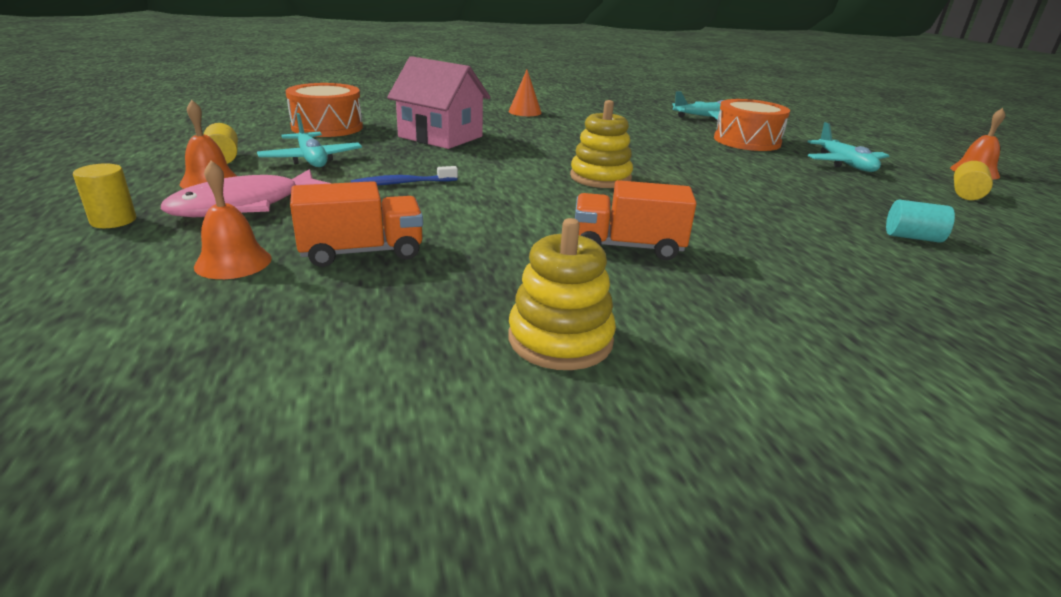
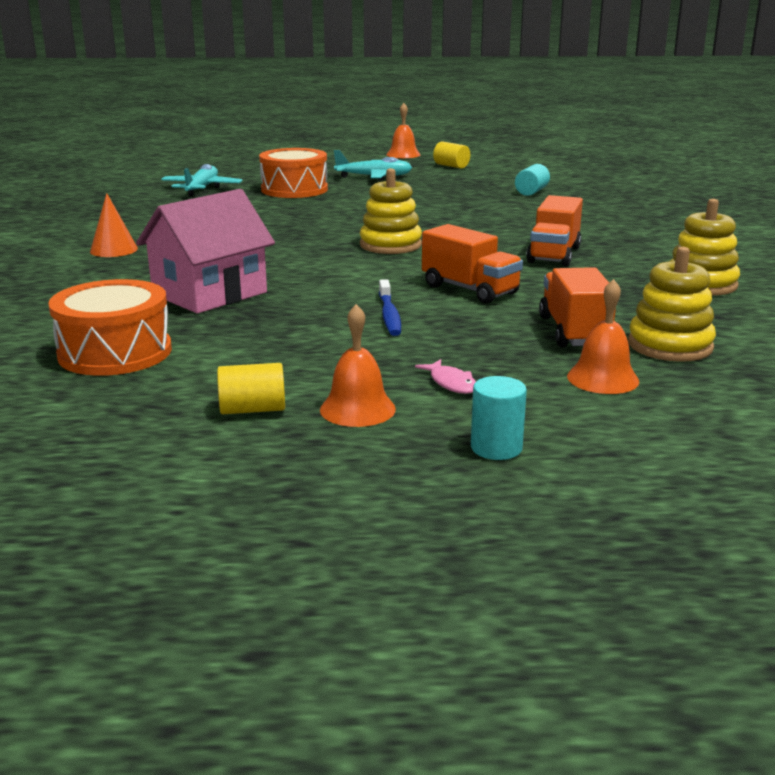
camera: 75 degrees left, 5 degrees down
(113, 221) = (496, 448): yellow cylinder -> turquoise cylinder
(245, 205) = (451, 383): pink fish -> pink fish, size x0.42
(312, 159) = (280, 357): turquoise plane -> none
(317, 301) = (670, 345): none -> yellow stacking toy
(480, 209) = (470, 290): none -> orange truck

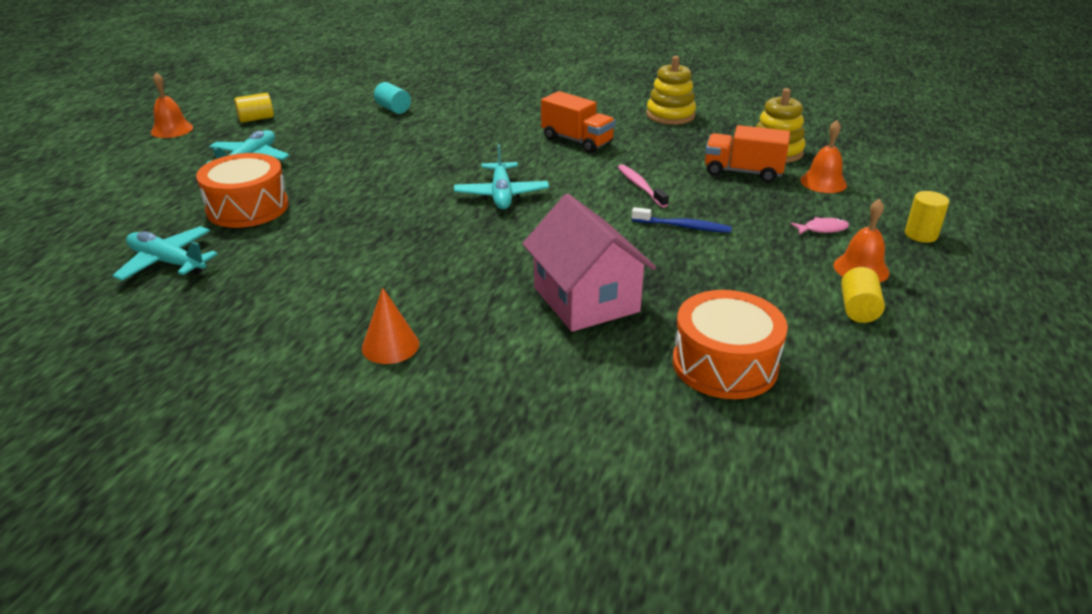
camera: 70 degrees left, 10 degrees up
(390, 245) = (501, 194): yellow stacking toy -> turquoise plane
(470, 290) = (640, 186): orange truck -> pink toothbrush
(496, 448) = (921, 235): turquoise cylinder -> yellow cylinder

